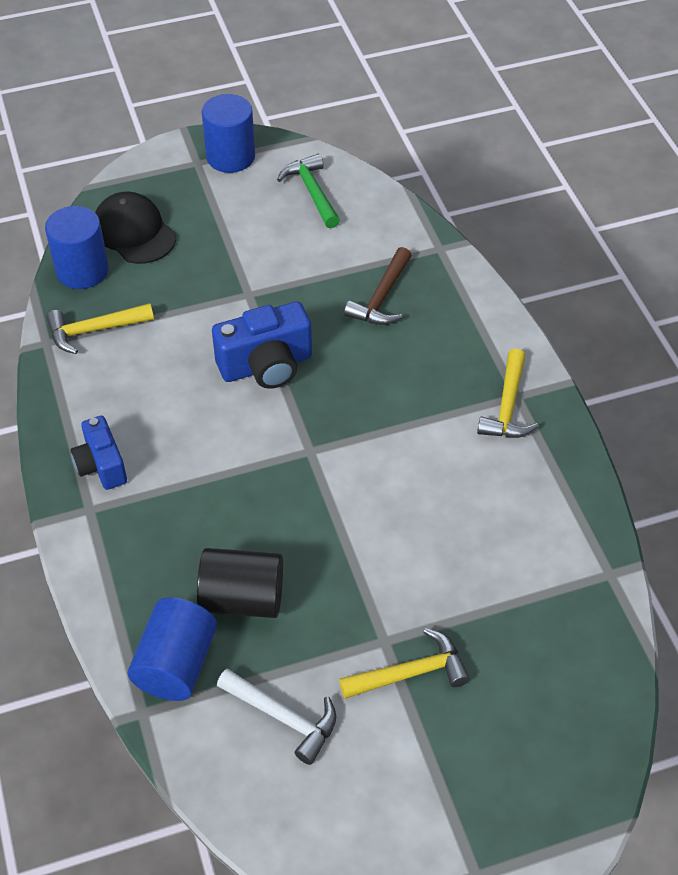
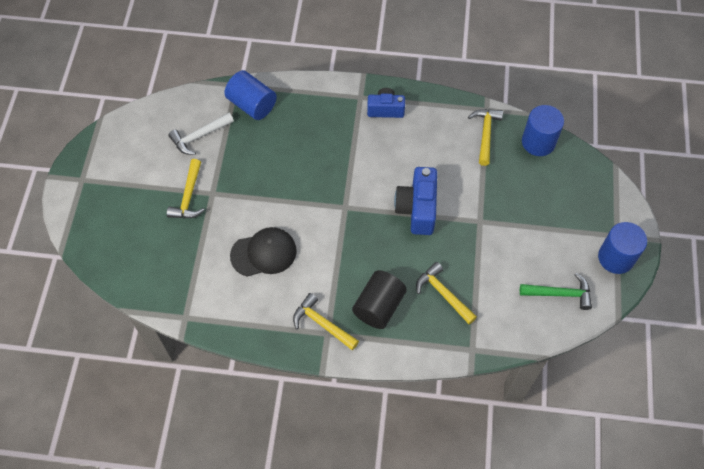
camera: 115 degrees right, 10 degrees up
(134, 232) = (561, 178): black cap -> black cap (264, 253)
(242, 599) = (271, 143): black cylinder -> black cylinder (378, 306)
(381, 298) = (443, 293): brown hammer -> yellow hammer

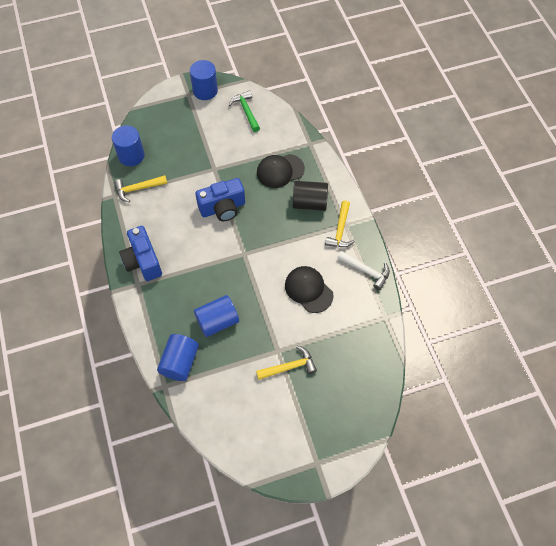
camera: 115 degrees left, 0 degrees up
(199, 136) = (230, 389): white hammer -> white hammer (366, 271)
(277, 152) = (217, 321): none -> blue cylinder
(385, 110) = (143, 261): blue camera -> blue camera, size x1.53
(443, 293) = (280, 171): yellow hammer -> black cap

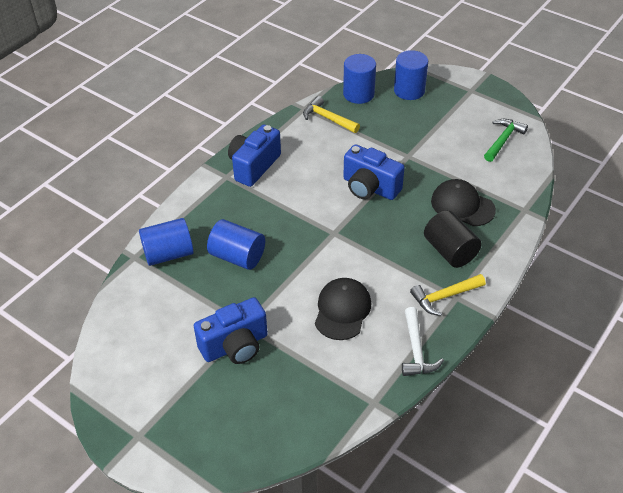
camera: 55 degrees right, 15 degrees down
(205, 91) = (490, 99): blue cylinder -> blue cylinder (409, 90)
(289, 367) = (235, 346): yellow hammer -> blue camera

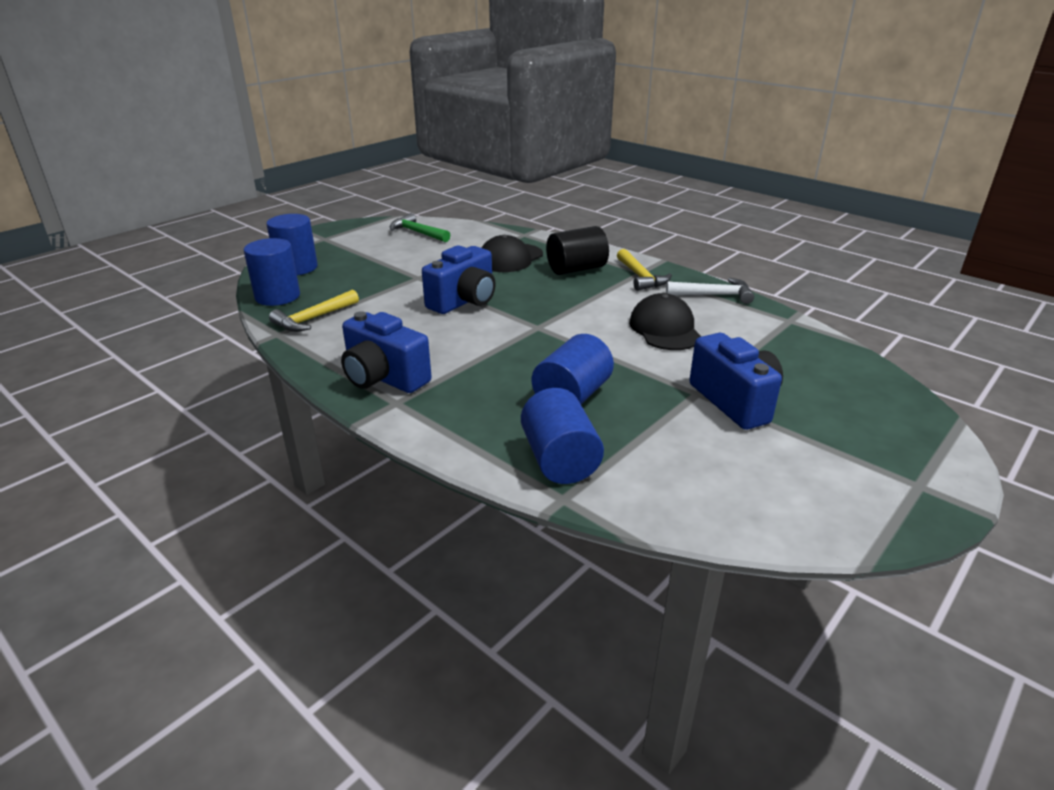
camera: 85 degrees left, 15 degrees down
(342, 310) = (665, 329): black cap -> black cap turned 60 degrees clockwise

